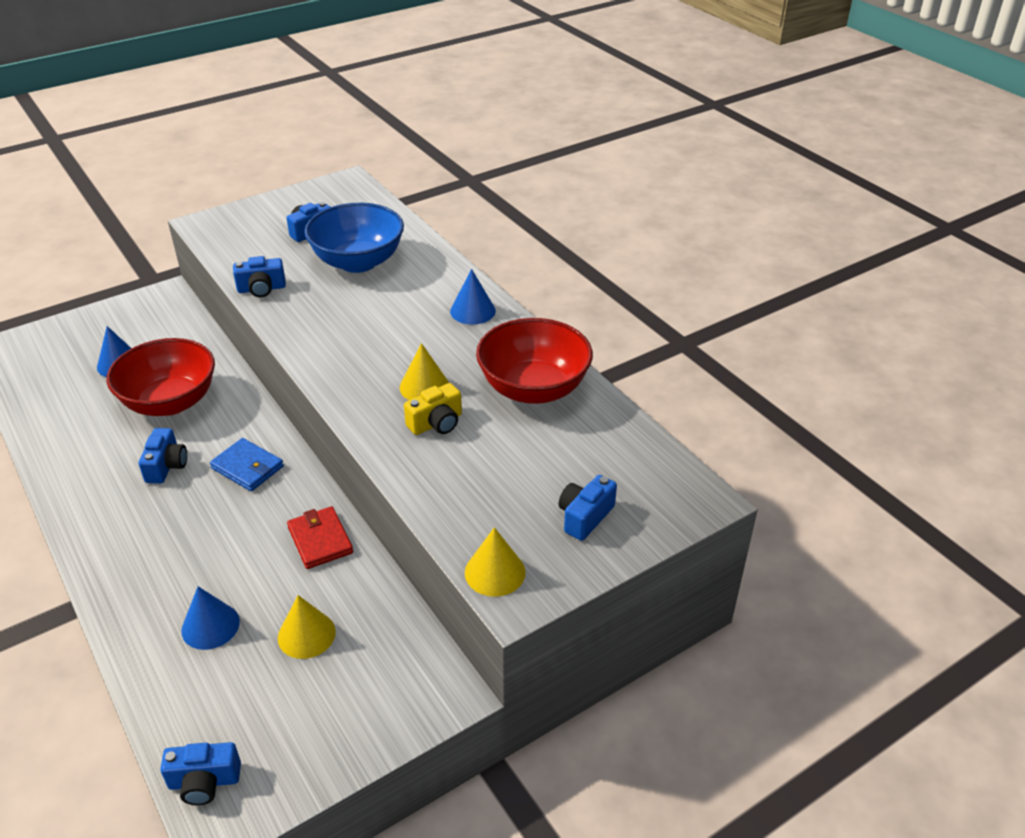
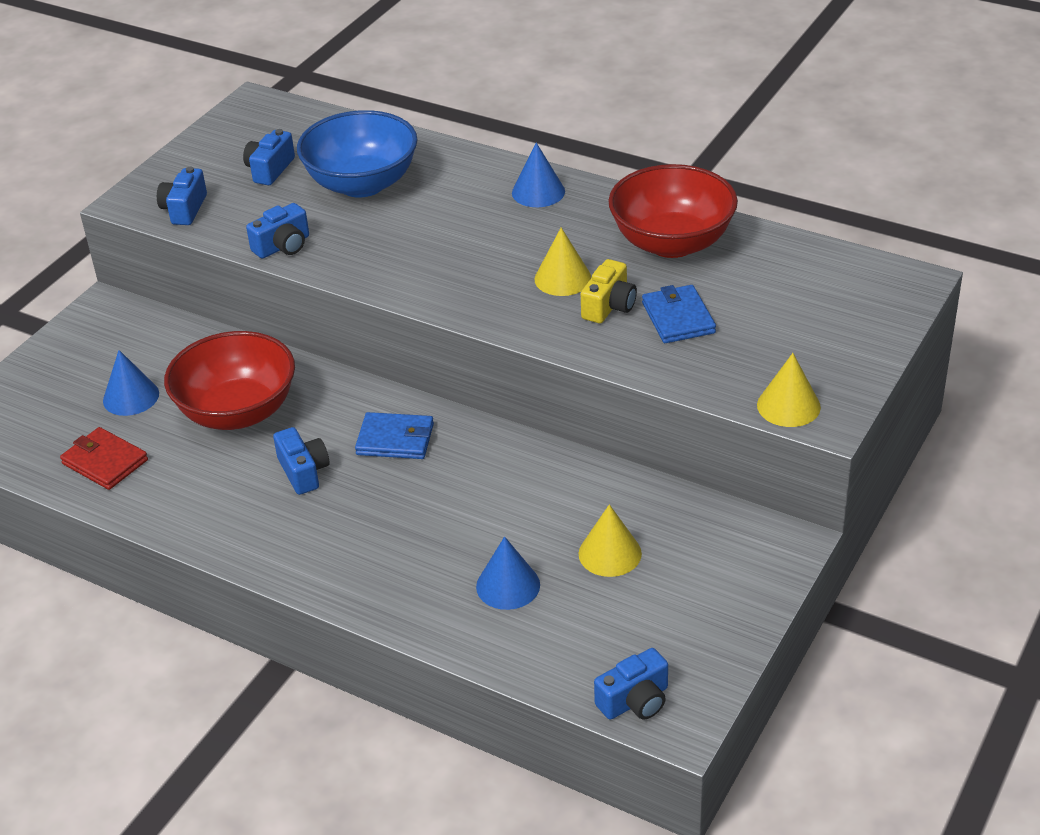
camera: 25 degrees left, 0 degrees up
(320, 540) = (541, 473): red wallet -> red wallet (105, 462)
(479, 454) = (678, 318): none -> blue wallet
(585, 517) = (824, 333): blue camera -> blue camera (184, 209)

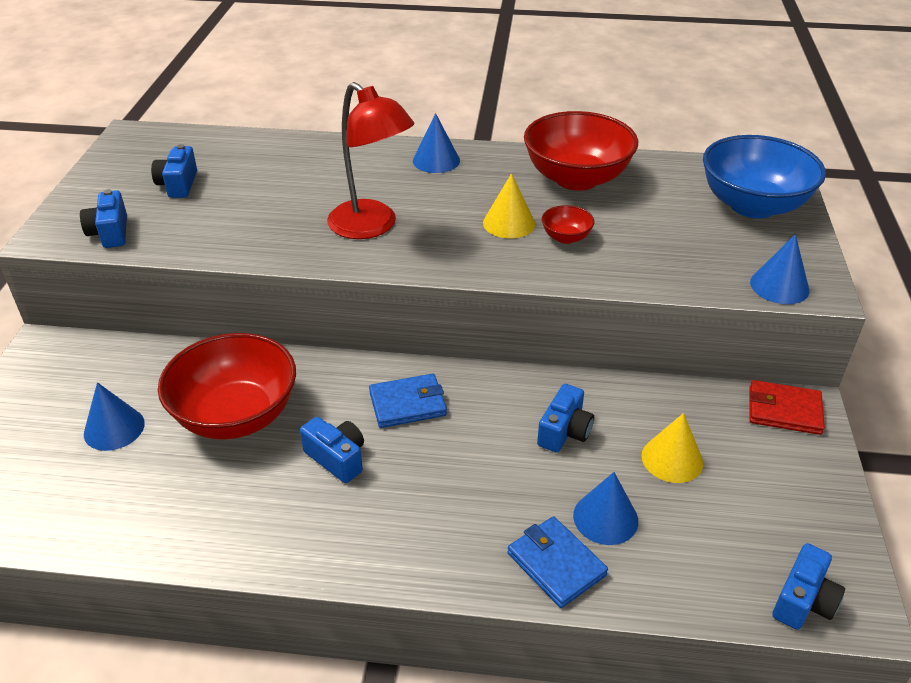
camera: 25 degrees left, 0 degrees up
(105, 462) = (117, 504): red wallet -> red wallet (784, 410)
(283, 246) = (230, 246): blue camera -> blue camera (564, 431)
(362, 184) = (274, 181): blue bowl -> blue bowl (753, 205)
(425, 253) = (372, 227): none -> red lamp
(609, 306) = (566, 237): yellow camera -> red bowl
(678, 318) = (630, 235): blue wallet -> blue wallet (556, 564)
(788, 406) = (779, 286): yellow cone -> blue cone

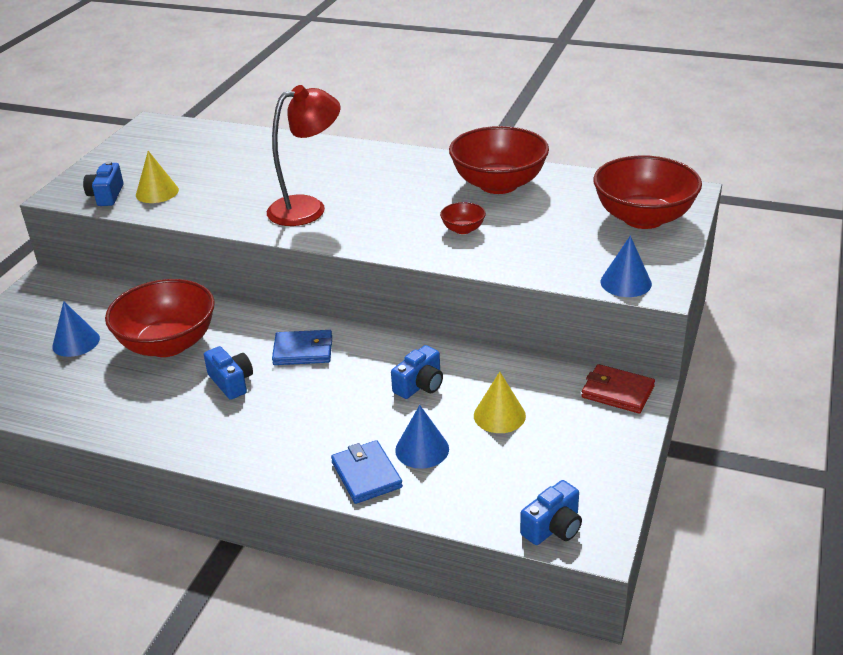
camera: 15 degrees right, 5 degrees down
(178, 184) = (171, 164): blue camera -> none
(372, 227) = (308, 208): red lamp -> red lamp turned 90 degrees counterclockwise
(436, 160) = (386, 161): blue cone -> none
(509, 223) = (421, 214): yellow cone -> yellow cone (157, 192)
(753, 205) = (643, 218): blue bowl -> red bowl

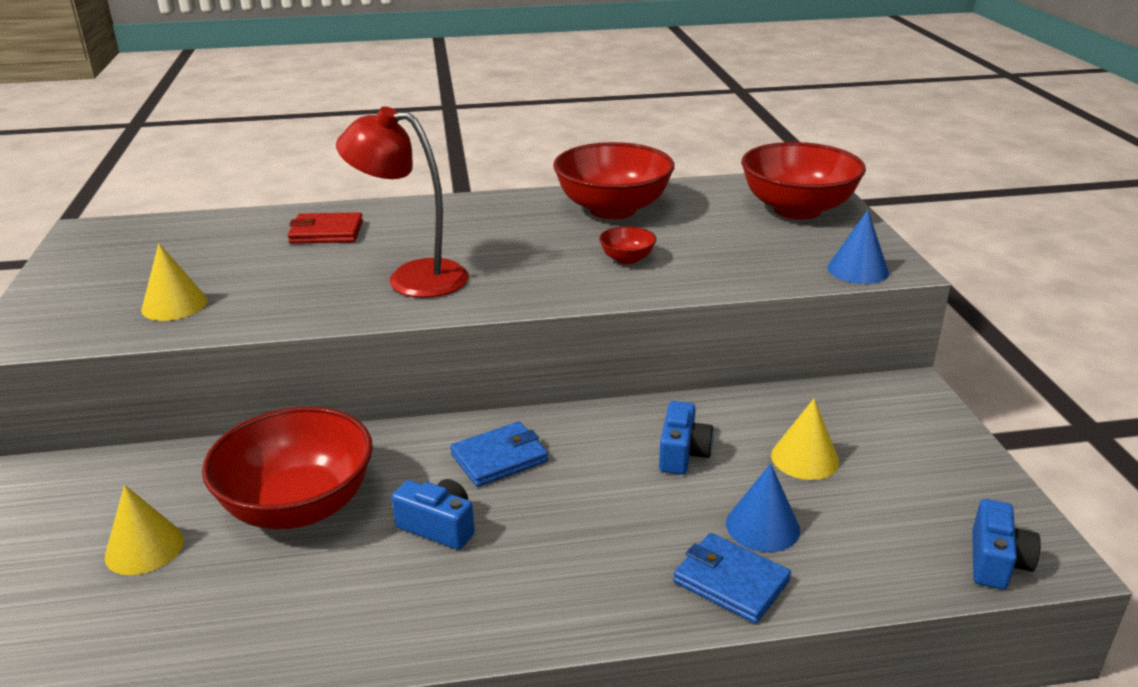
camera: 30 degrees left, 5 degrees down
(76, 342) = (144, 548): blue cone -> yellow cone
(106, 195) = (95, 325): blue camera -> none
(308, 208) = (412, 277): red lamp -> red lamp turned 105 degrees counterclockwise
(617, 392) = (892, 395): red wallet -> red wallet (326, 232)

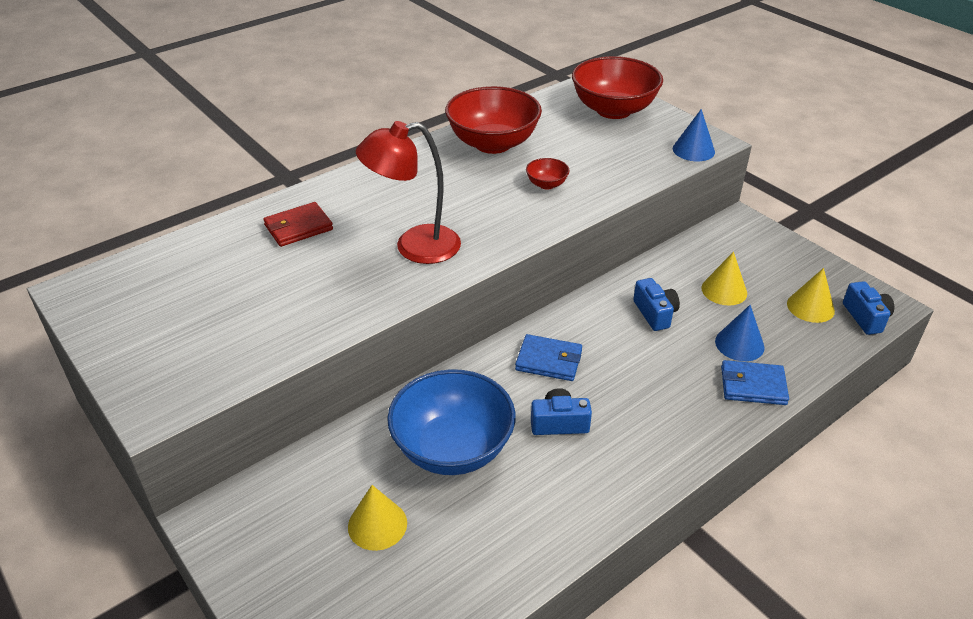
camera: 30 degrees left, 10 degrees up
(174, 305) = (254, 332): yellow cone -> yellow cone (810, 307)
(299, 506) = (452, 448): red bowl -> blue bowl
(499, 458) = (548, 360): blue wallet -> blue wallet turned 75 degrees clockwise

